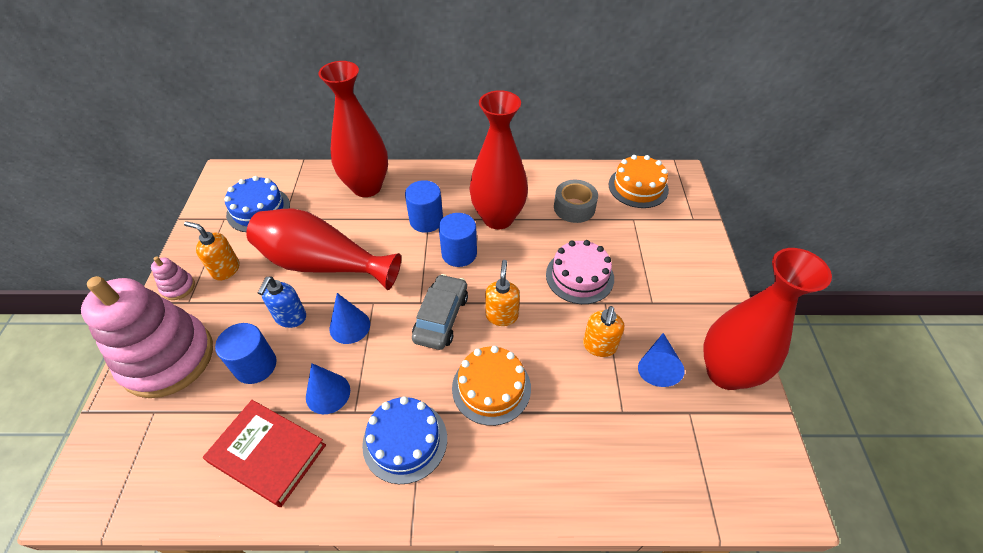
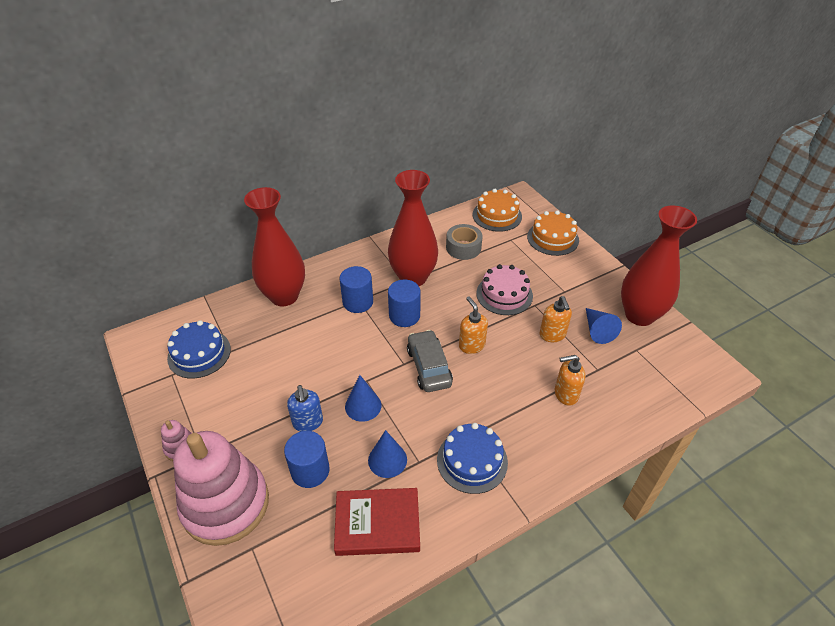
camera: 30 degrees left, 5 degrees down
(226, 269) = (214, 413): orange soap dispenser -> orange soap dispenser (565, 394)
(322, 264) = (299, 371): red vase -> none
(491, 387) = (503, 396): orange cake -> orange cake (552, 238)

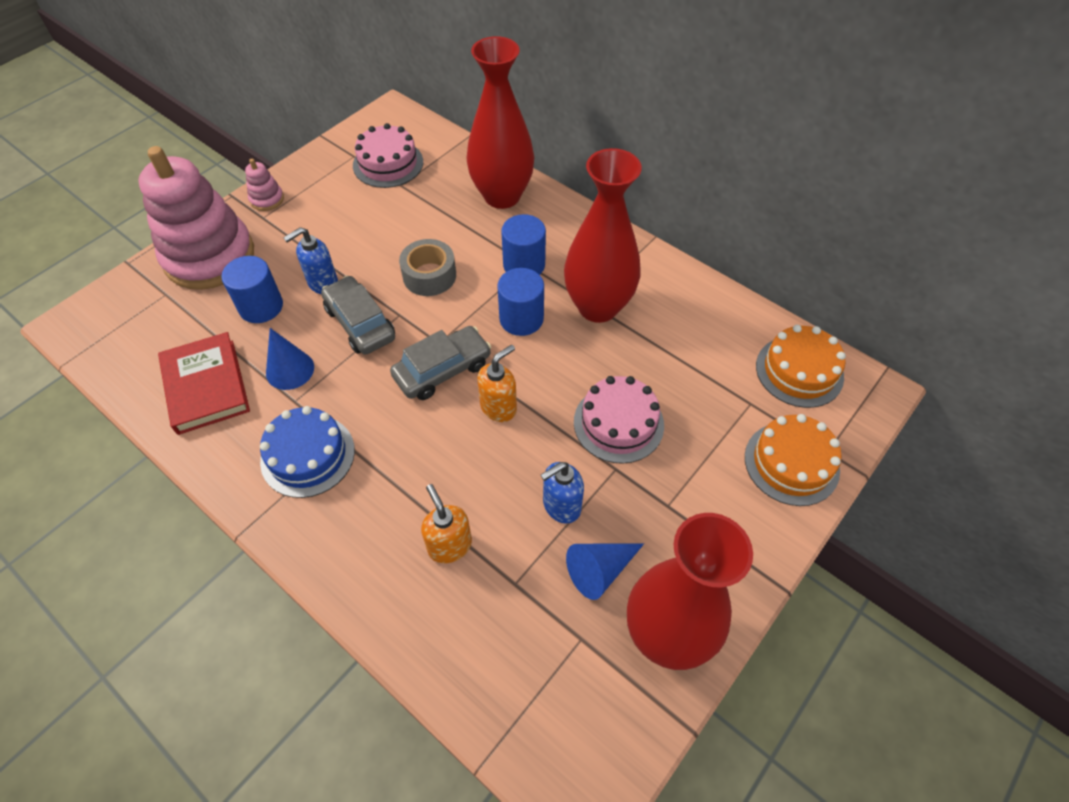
camera: 70 degrees right, 10 degrees up
(199, 353) = (388, 163): blue cake -> pink cake
(363, 406) = (360, 323): blue cone -> grey car
(463, 247) = (694, 347): grey tape -> grey tape (429, 275)
(552, 335) = (561, 506): orange soap dispenser -> blue soap dispenser

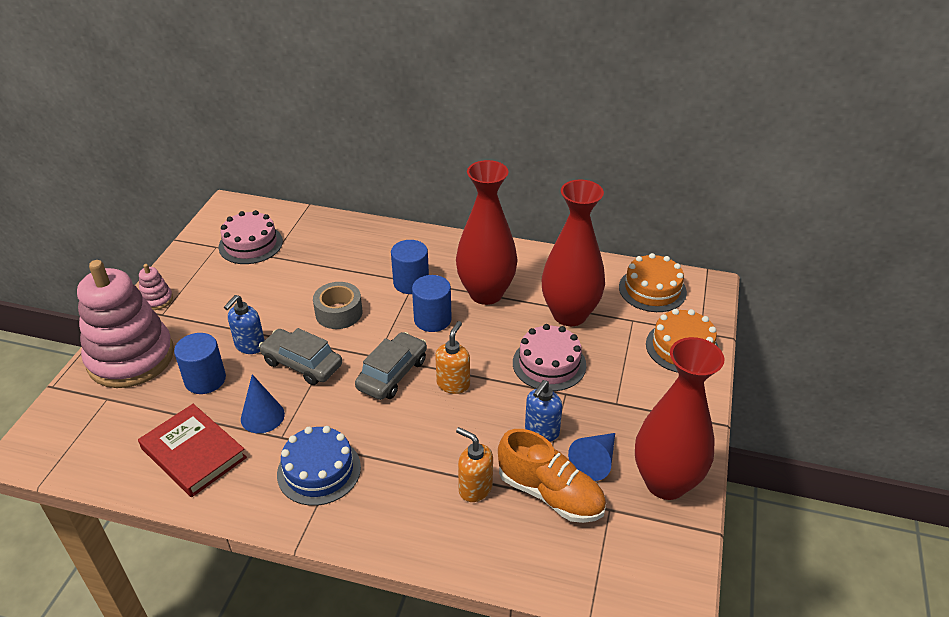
camera: 25 degrees left, 15 degrees down
(502, 196) = (363, 241): red vase -> red vase (569, 314)
(526, 589) = (550, 494): none -> orange shoe

